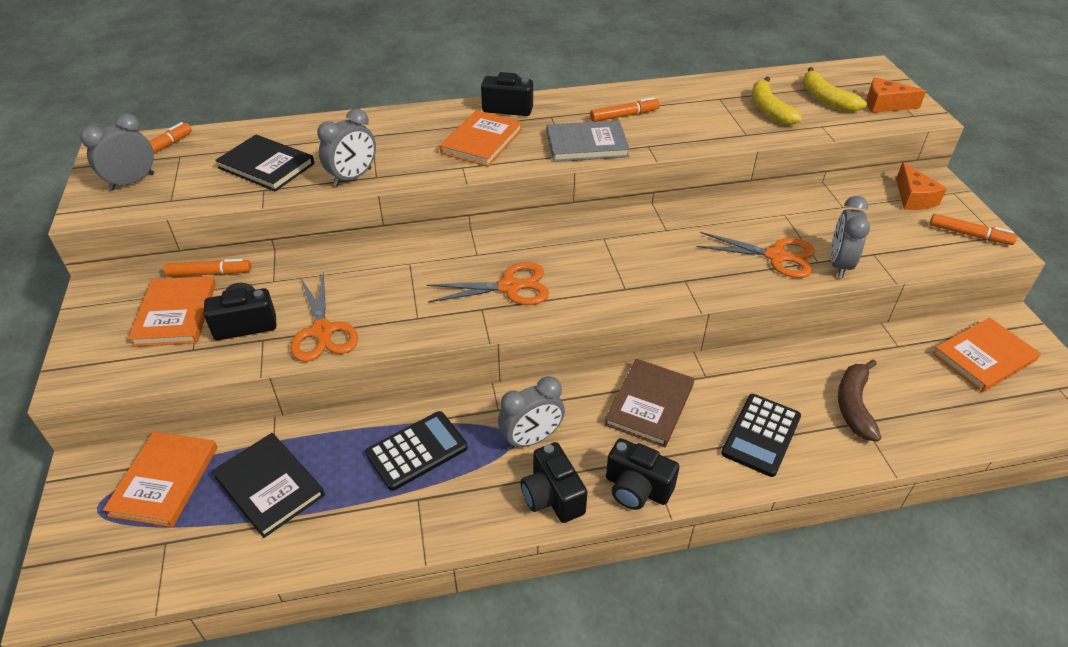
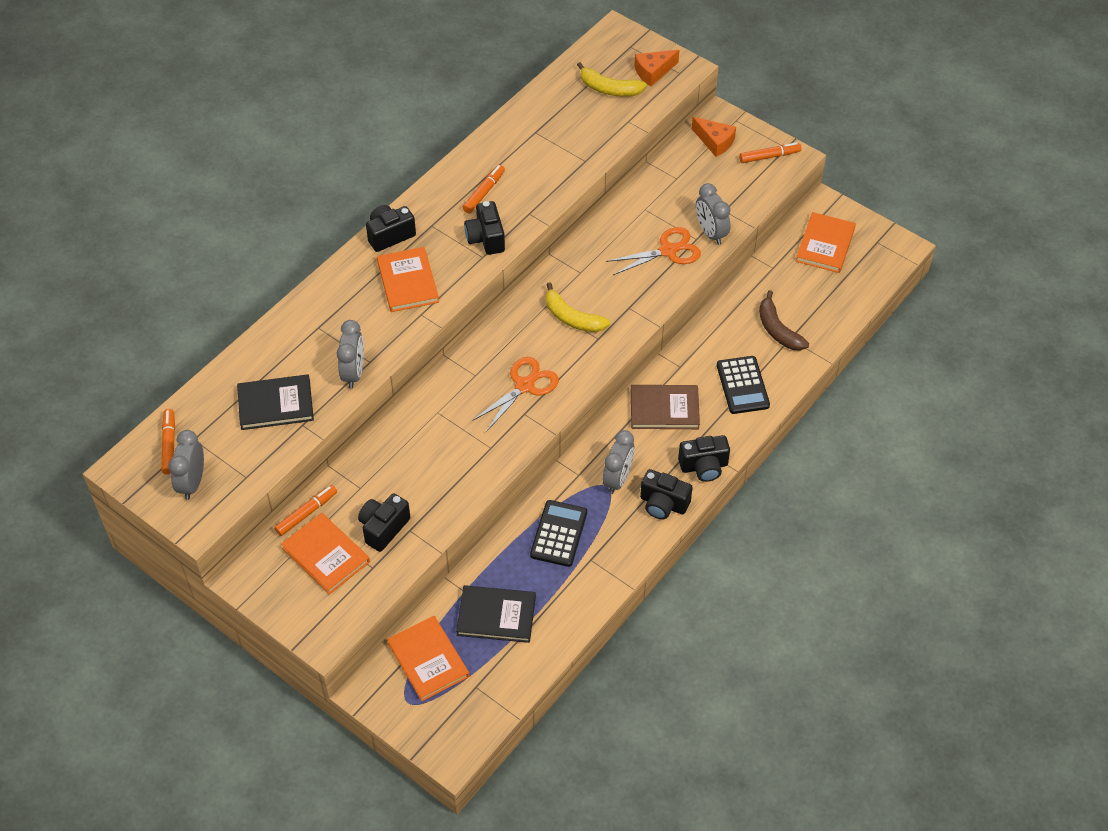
camera: 40 degrees left, 10 degrees up
(322, 331) = (441, 498): orange scissors -> none
(587, 144) = (486, 238): grey book -> black camera
(649, 405) = (664, 409): brown book -> brown book turned 75 degrees counterclockwise
(769, 109) = (579, 124): yellow banana -> yellow banana (572, 318)

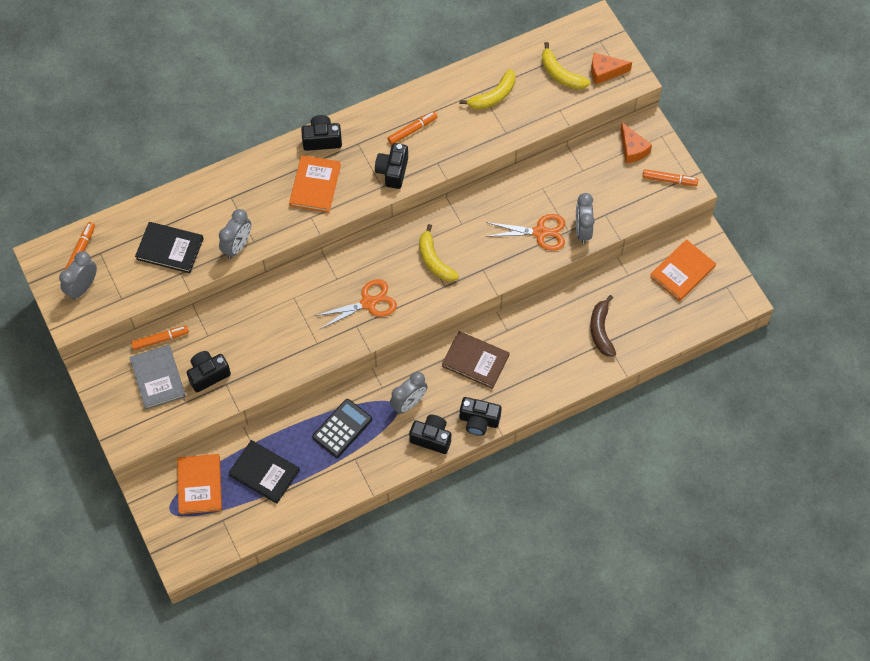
camera: 25 degrees right, 10 degrees up
(326, 555) = (158, 378): orange book -> grey book
(551, 132) = (493, 96): none -> yellow banana
(663, 504) = (431, 438): black camera -> black camera turned 150 degrees clockwise
(742, 385) = (546, 366): black calculator -> none

